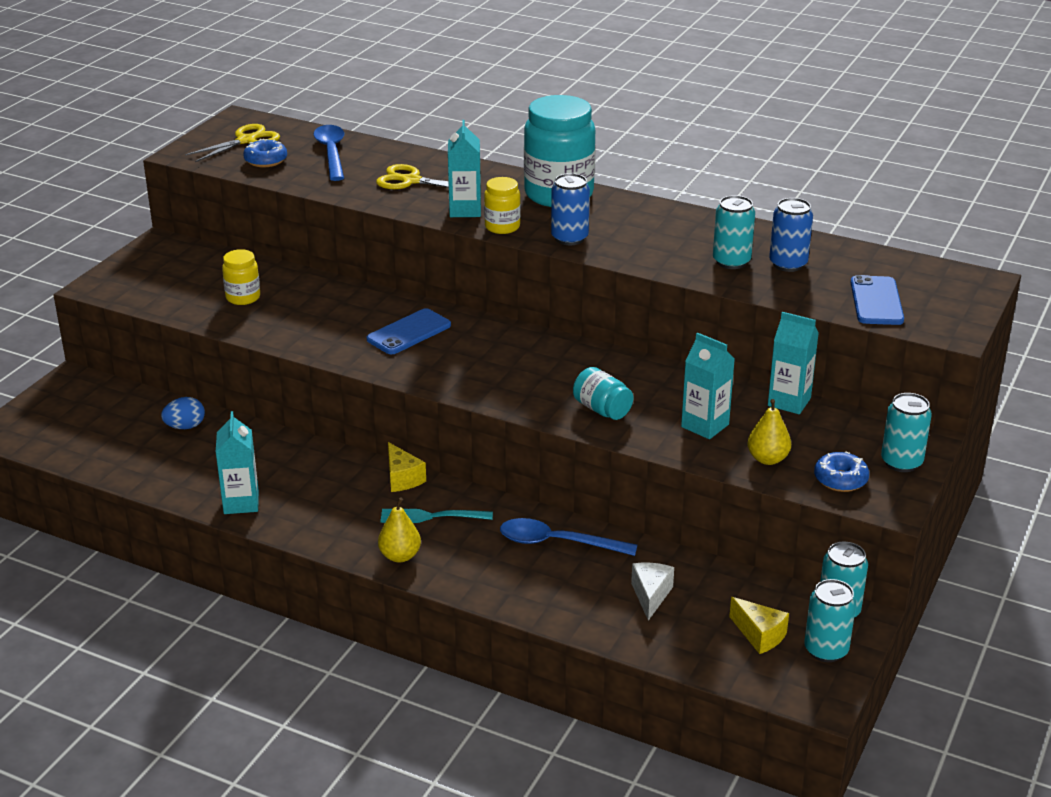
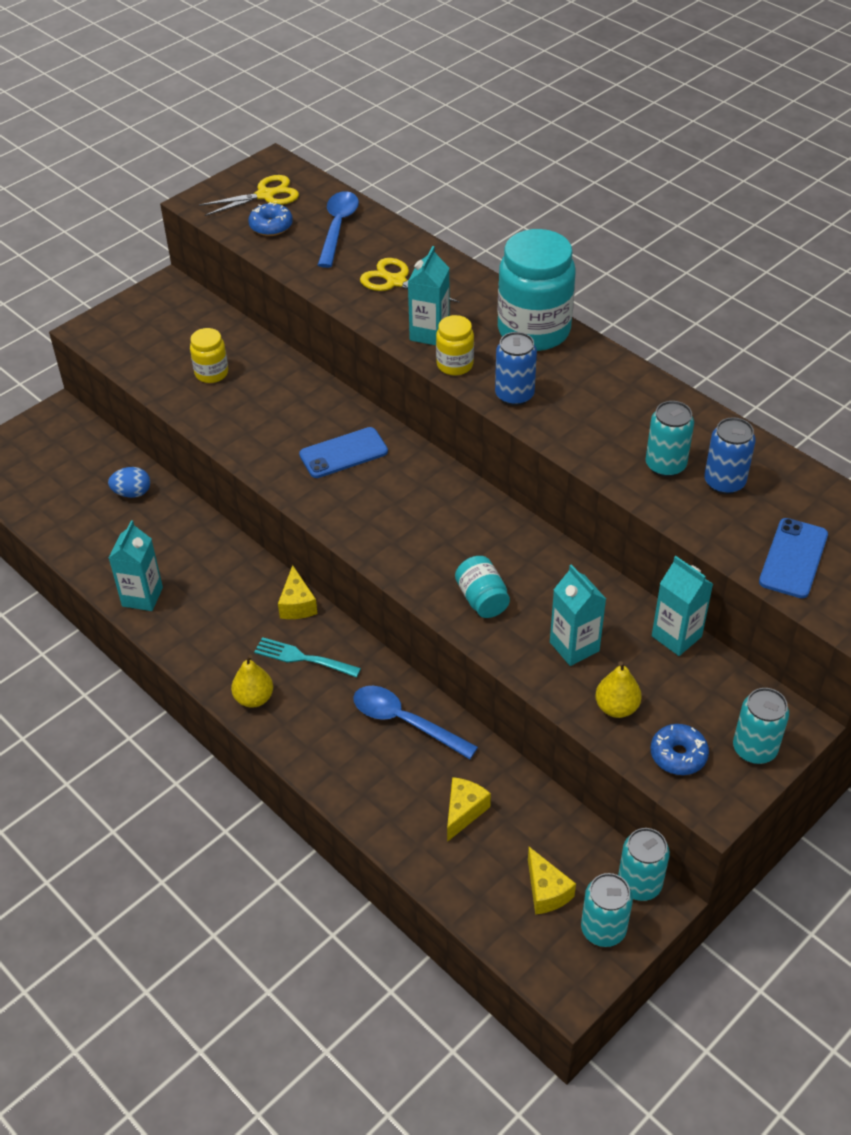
camera: 20 degrees right, 15 degrees up
(651, 595) = (464, 811): white cheese -> yellow cheese

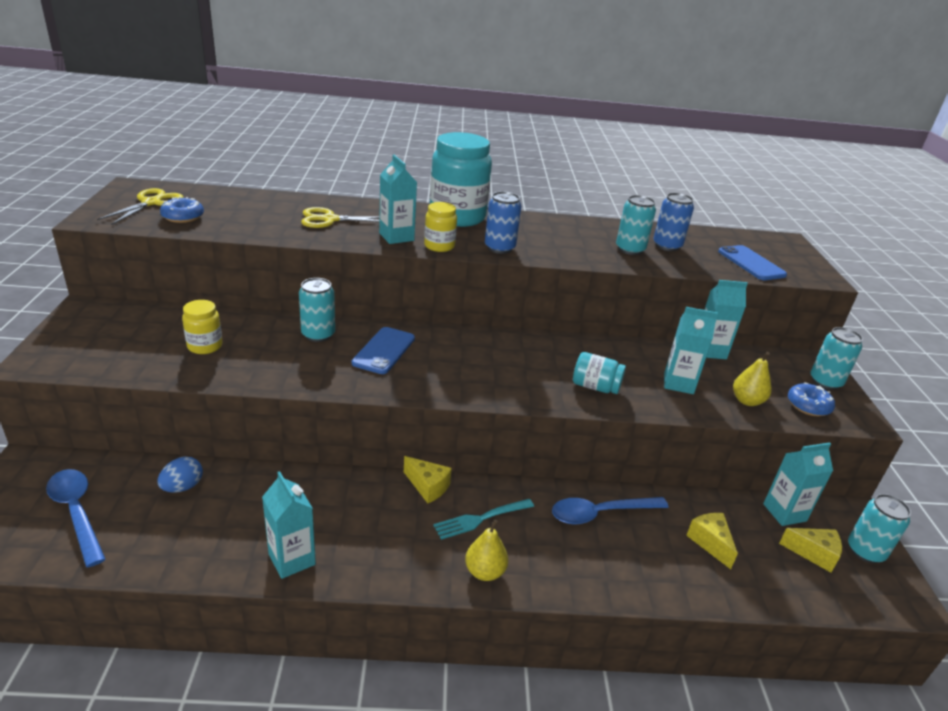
camera: 50 degrees left, 15 degrees down
(338, 227) = (240, 205): blue spoon -> blue spoon (77, 512)
(581, 844) = (784, 512): none -> turquoise carton
(639, 884) = (837, 511): turquoise can -> turquoise can (318, 335)

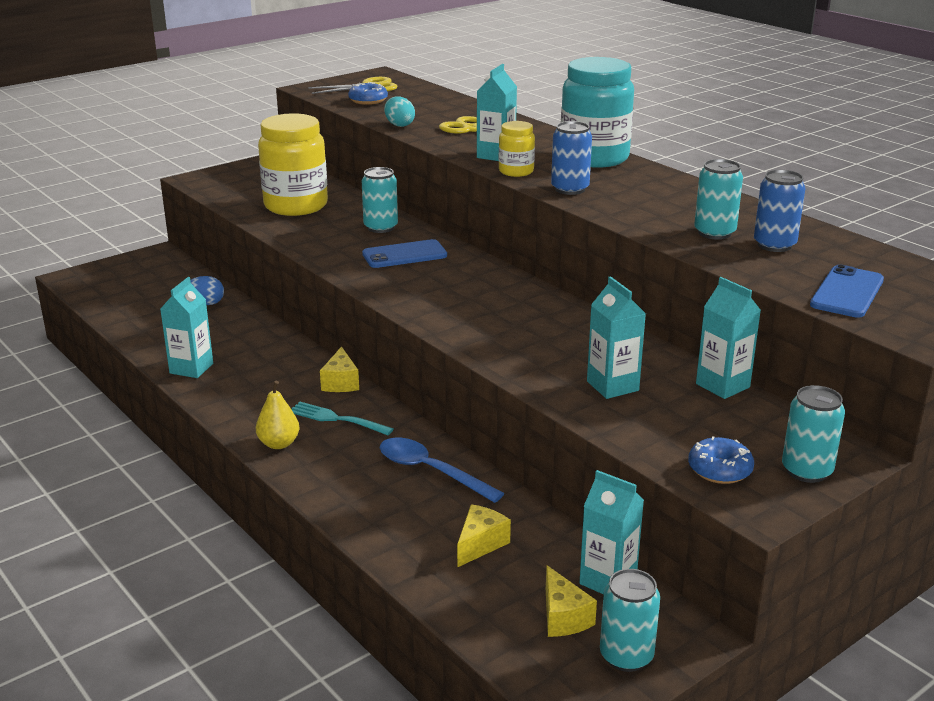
camera: 55 degrees right, 5 degrees down
(77, 512) = (140, 288): blue spoon -> none
(205, 346) = (296, 206): yellow jar -> yellow jar, size x2.03
(265, 233) = (399, 125): none -> turquoise egg
(595, 387) = (521, 349): turquoise jar -> none
(747, 401) = (653, 431): yellow pear -> none

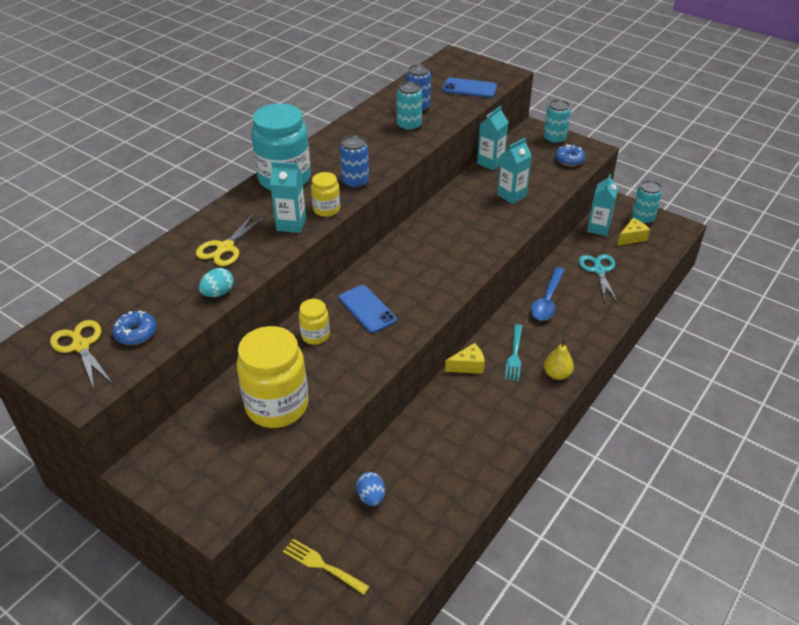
camera: 105 degrees left, 15 degrees up
(156, 276) = (323, 566): none -> yellow fork
(191, 368) = (486, 460): turquoise carton -> none
(380, 227) = (315, 335): turquoise can -> yellow jar
(480, 544) = (599, 270): yellow cheese -> turquoise scissors

